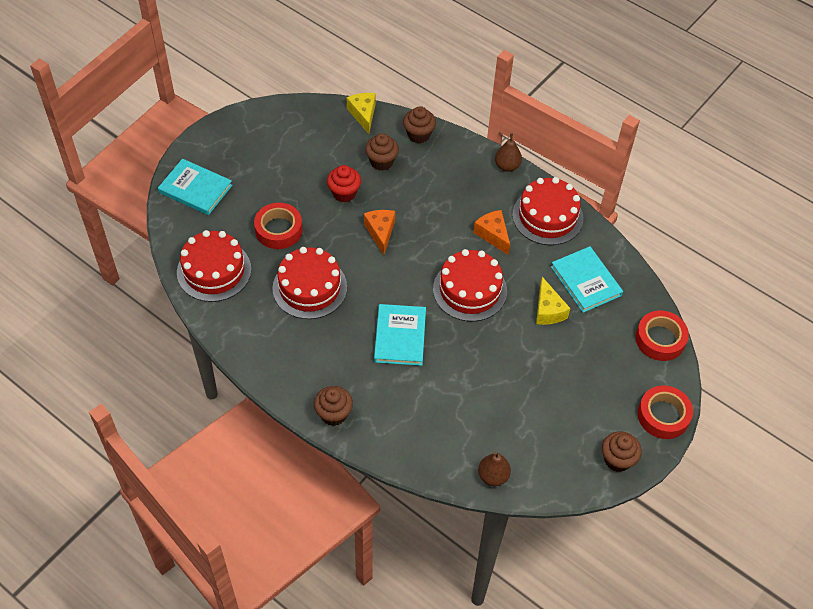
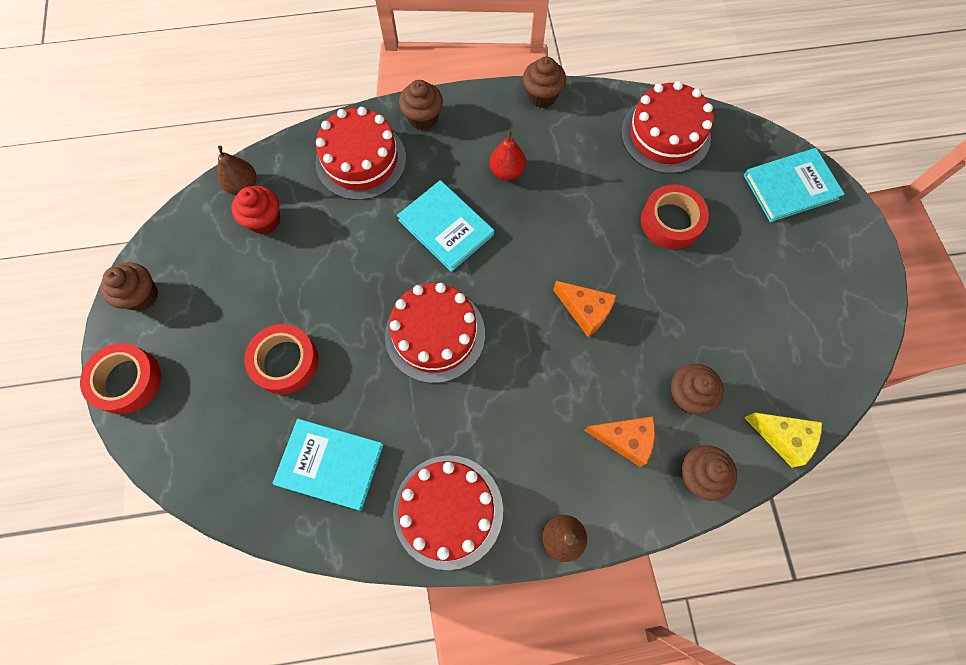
camera: 135 degrees right, 15 degrees up
(246, 358) = (542, 96): none -> brown cupcake
(309, 287) = (573, 196): red cake -> red cake (361, 160)
(327, 334) = (507, 171): none -> red pear
(344, 193) = (671, 318): red cupcake -> red cupcake (265, 220)
(493, 235) = (479, 423): orange cheese -> orange cheese (625, 439)
(548, 310) = (338, 388): yellow cheese -> none
(660, 339) = (192, 469): red tape -> red tape (285, 361)

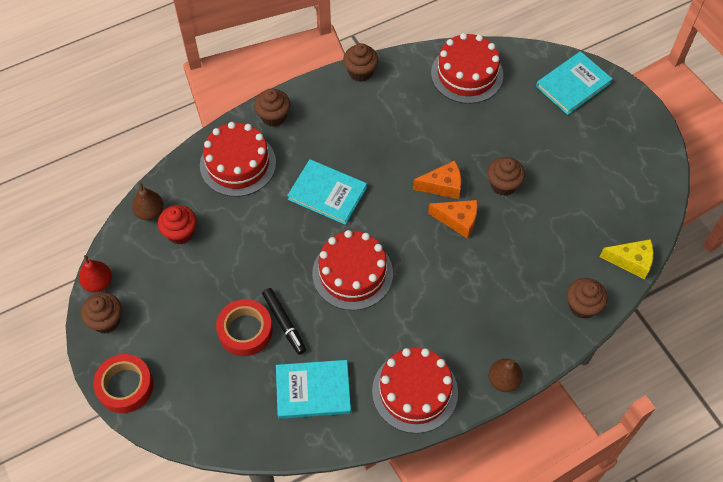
camera: 20 degrees left, 10 degrees down
(332, 368) = (284, 323): none -> black marker
(507, 171) = (357, 137): red pear -> red pear (98, 283)
(625, 439) = (522, 300): orange cheese -> orange cheese (442, 186)
(671, 221) = (495, 136): red tape -> none
(687, 395) = (554, 255): brown cupcake -> brown cupcake (503, 185)

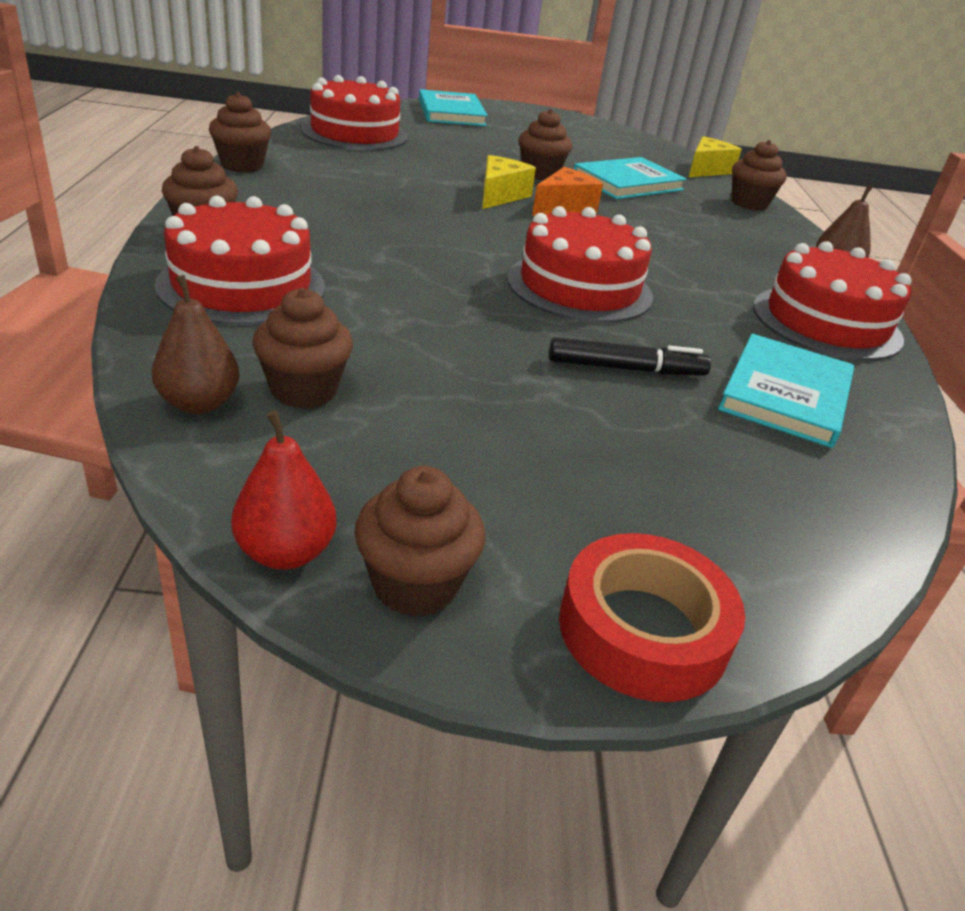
camera: 65 degrees left, 25 degrees down
(180, 233) = (304, 390): red cupcake -> brown cupcake
(245, 330) = (611, 409): red tape -> none
(327, 193) = (411, 251): turquoise book -> turquoise book (627, 183)
(442, 186) = (500, 195): orange cheese -> yellow cheese

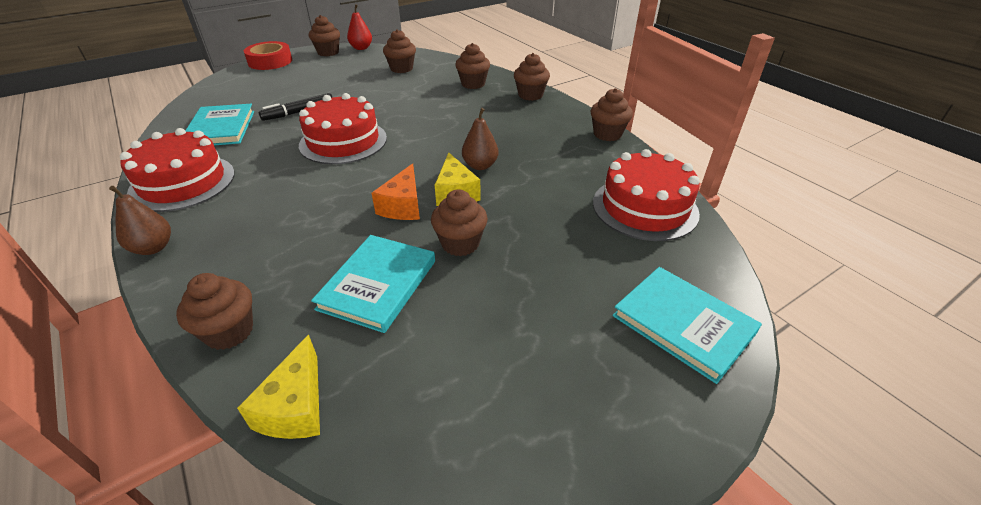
camera: 150 degrees right, 5 degrees up
(199, 403) = (422, 58): brown pear -> brown pear (480, 166)
(242, 285) = (473, 84): red cake -> brown cupcake

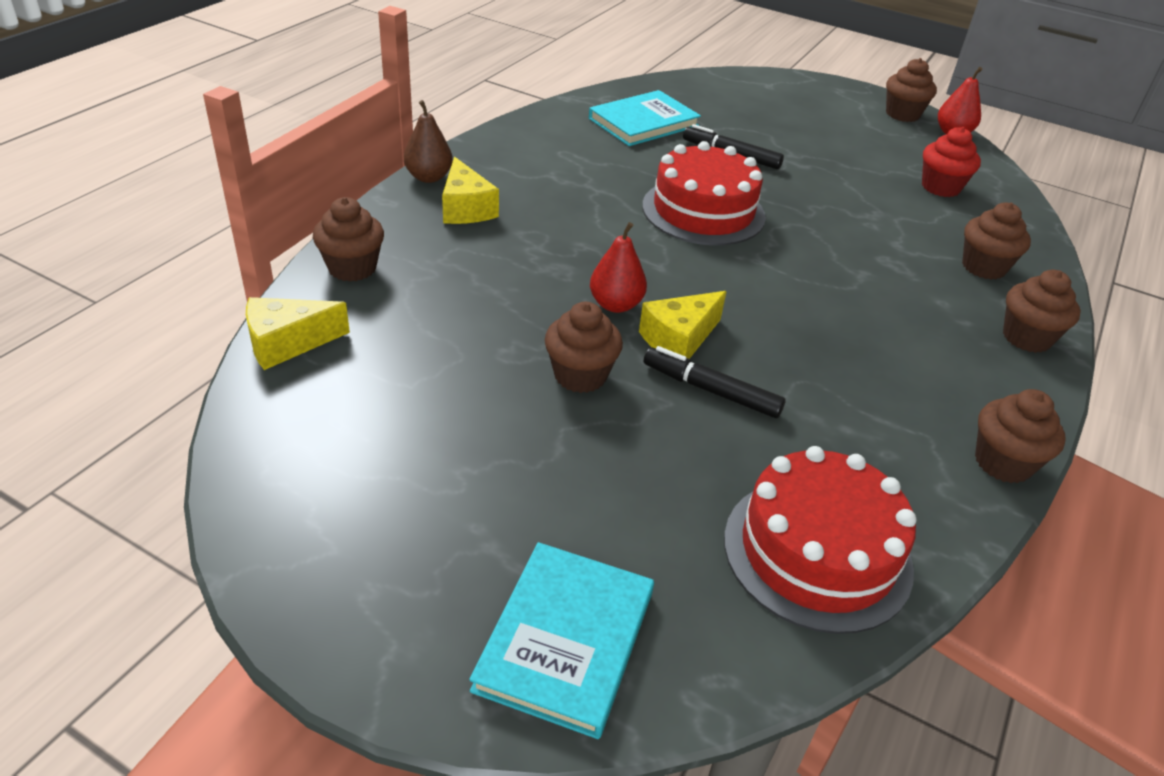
camera: 60 degrees right, 0 degrees up
(182, 182) = (532, 146): red cake -> none
(221, 240) = (465, 208): none -> yellow cheese
(270, 61) = (821, 86): red tape -> none
(378, 284) = (468, 335): turquoise book -> none
(401, 69) = (940, 187): brown cupcake -> red cupcake
(403, 206) = (615, 305): orange cheese -> red pear
(480, 166) = (762, 342): brown pear -> none
(507, 197) = (711, 390): none -> black marker

